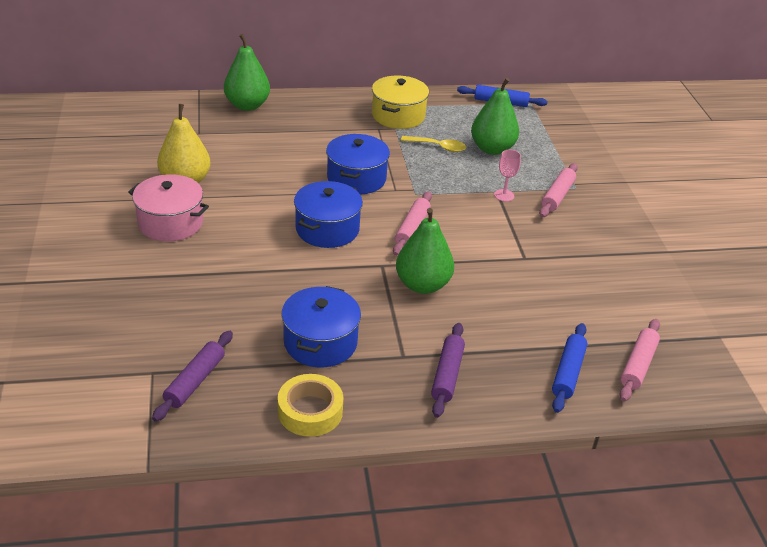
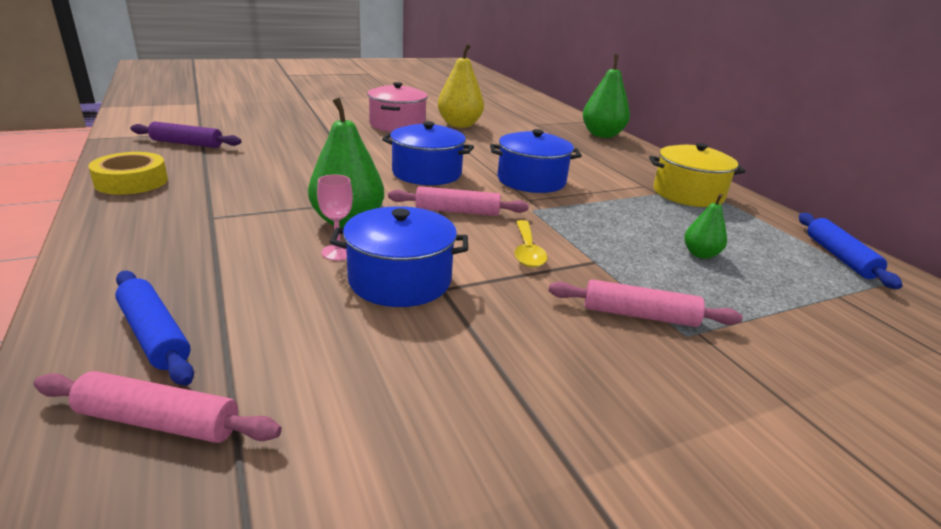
camera: 75 degrees right, 10 degrees down
(320, 342) = (237, 180): blue pot -> blue pot (400, 280)
(438, 147) = (652, 218): yellow spoon -> yellow spoon (527, 251)
(447, 375) = (171, 242): purple rolling pin -> none
(492, 149) = (700, 254): green pear -> green pear, size x0.53
(504, 195) = (590, 267): pink goblet -> pink goblet (338, 252)
(567, 373) = (155, 335): blue rolling pin -> blue rolling pin turned 45 degrees clockwise

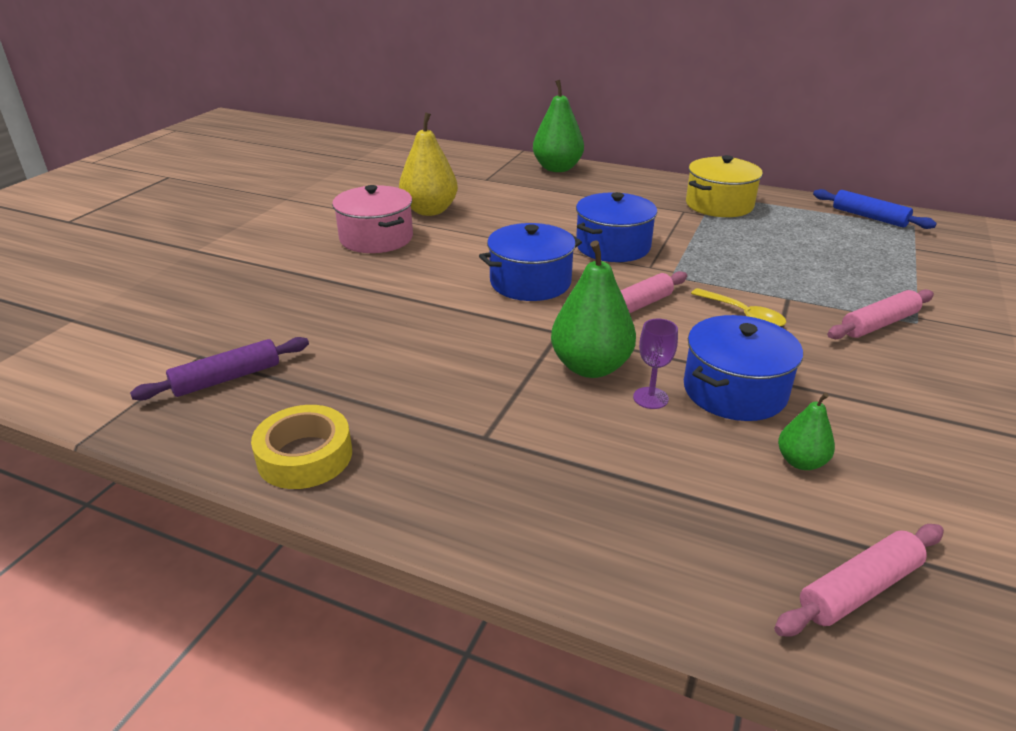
camera: 40 degrees left, 5 degrees up
(155, 335) = (715, 550): blue rolling pin -> none
(338, 252) = (650, 398): pink goblet -> purple goblet
(700, 254) = (818, 256): green pear -> green pear (801, 462)

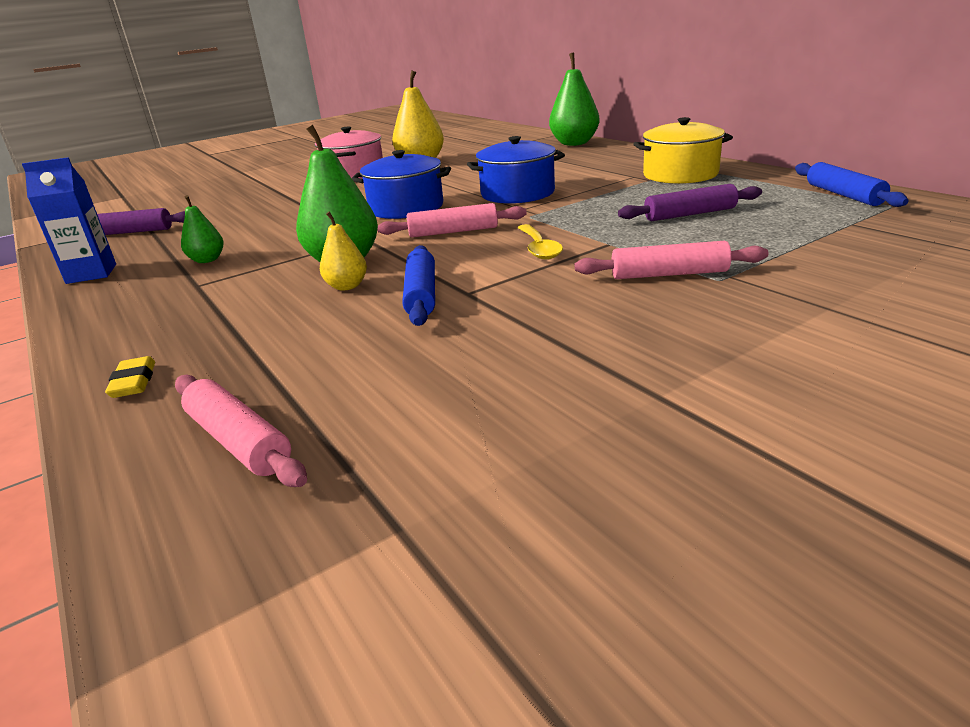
camera: 35 degrees right, 5 degrees down
(305, 456) = (91, 274): yellow tape -> blue carton
(650, 398) = (347, 286): purple goblet -> yellow pear
(655, 572) = (134, 382): none -> yellow eraser
(734, 391) = (422, 295): blue pot -> blue rolling pin
(797, 254) = (690, 214): none -> purple rolling pin
(801, 462) = (376, 350): green pear -> green pear (207, 260)
(858, 589) = (239, 441): pink rolling pin -> pink rolling pin turned 45 degrees clockwise

